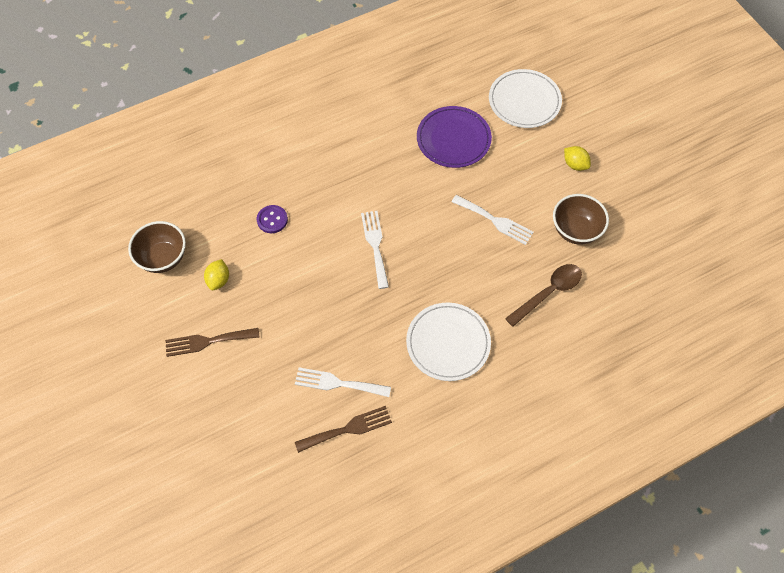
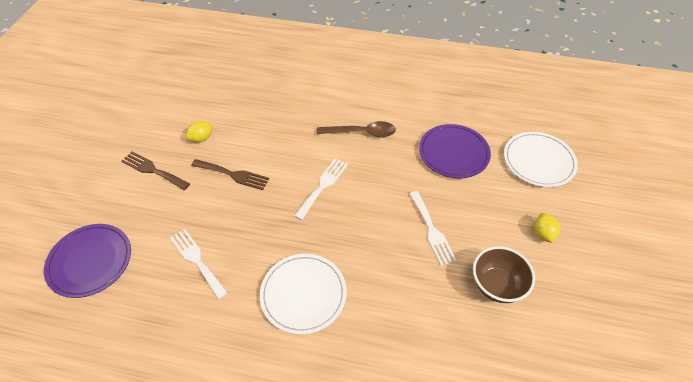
camera: 40 degrees right, 10 degrees down
(163, 258) = (186, 105): brown bowl -> none
(248, 454) = (90, 261): none -> purple plate
(272, 220) = (273, 125): purple button -> none
(348, 429) = (167, 299): brown fork -> brown fork (233, 175)
(549, 292) = (425, 318): brown spoon -> brown spoon (362, 133)

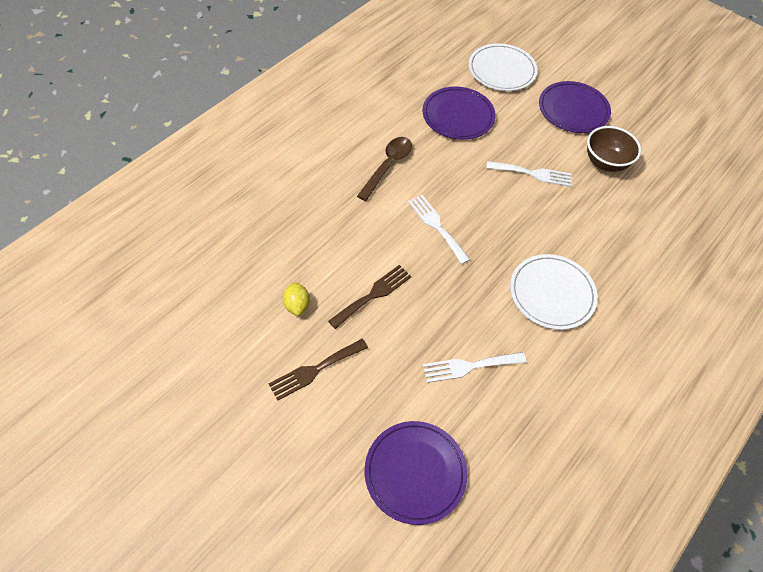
camera: 65 degrees left, 5 degrees up
(543, 233) = (573, 110): yellow lemon -> purple plate

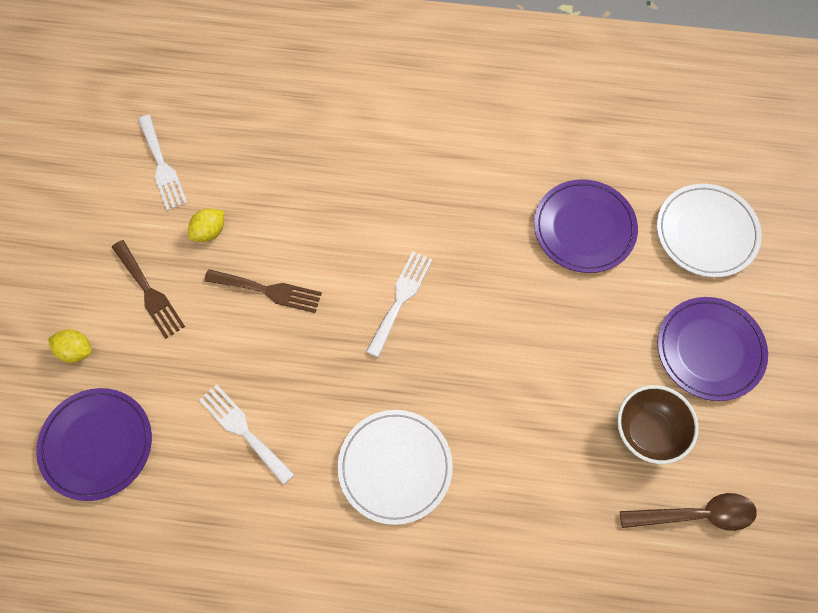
camera: 60 degrees right, 10 degrees up
(315, 370) = (149, 292): brown fork -> brown fork turned 150 degrees counterclockwise
(324, 448) = (75, 351): none -> yellow lemon
(388, 166) = (447, 203): brown spoon -> brown spoon (696, 515)
(533, 174) = (559, 358): white fork -> white fork (162, 166)

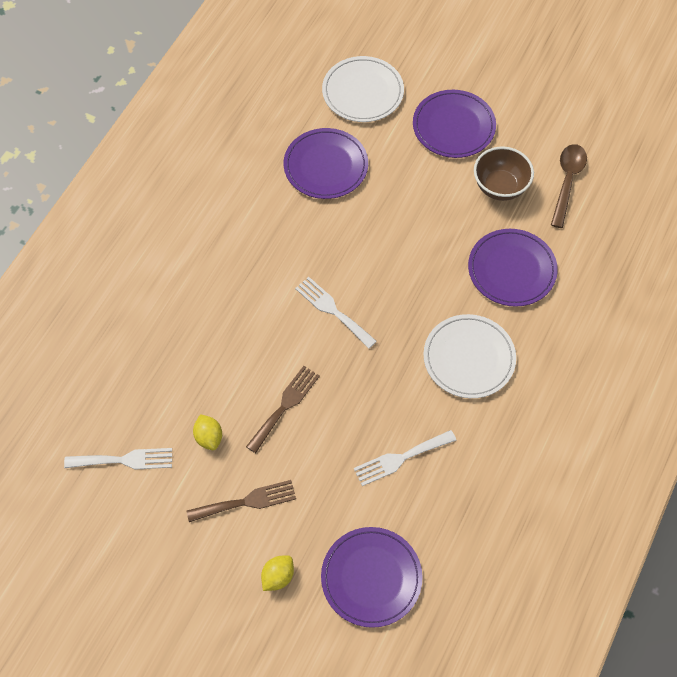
camera: 70 degrees left, 5 degrees down
(535, 482) = (511, 270): none -> purple plate

